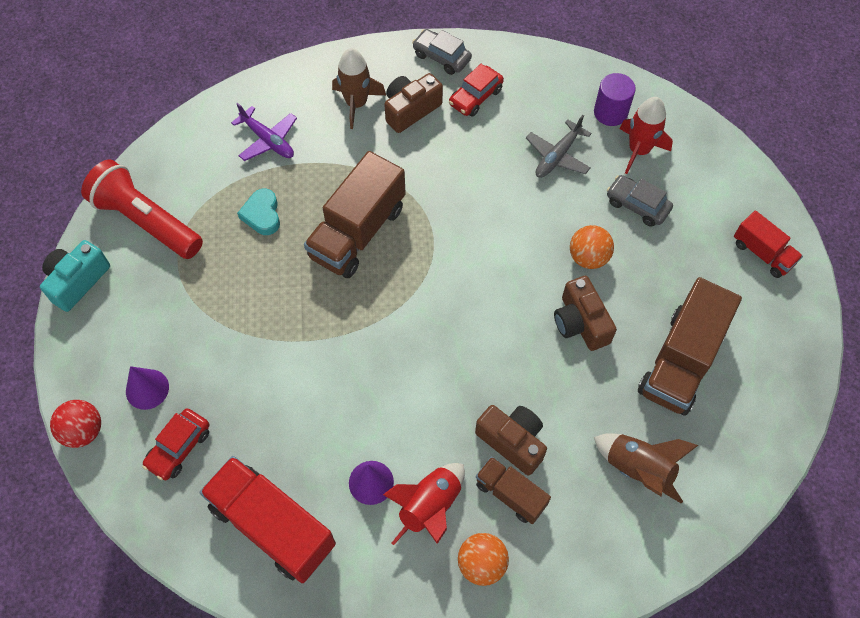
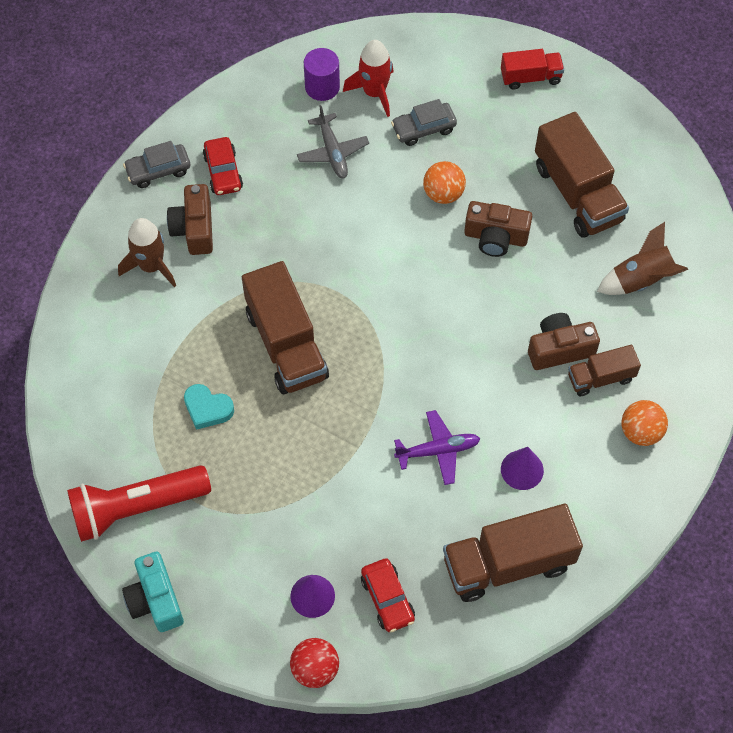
camera: 55 degrees left, 0 degrees up
(268, 140) = (131, 359): purple plane -> purple plane (438, 450)
(272, 526) = (508, 563): red truck -> brown truck
(430, 507) = (571, 440): red rocket -> none

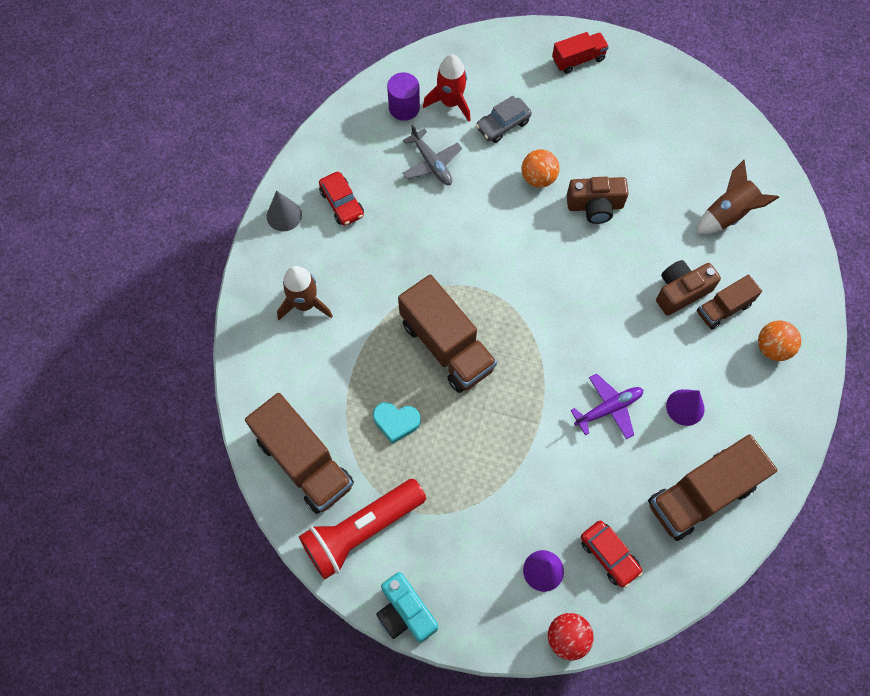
camera: 15 degrees left, 5 degrees up
(158, 170) = (284, 215): grey car -> grey cone
(194, 228) = (332, 260): brown camera -> none
(577, 193) = (650, 151): brown truck -> brown truck (304, 462)

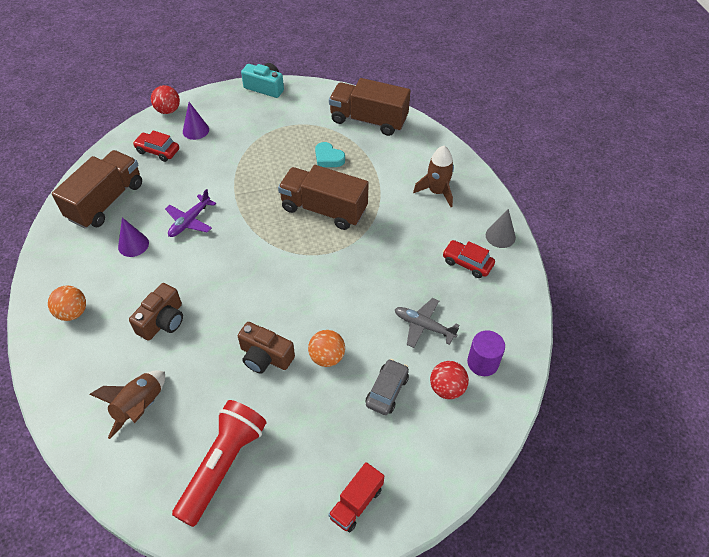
camera: 150 degrees right, 15 degrees down
(361, 530) = (312, 107): red flashlight -> red flashlight (223, 465)
(396, 422) = (328, 158): turquoise heart -> turquoise heart turned 120 degrees counterclockwise
(451, 102) = (447, 388): red rocket -> red ball
(595, 206) = (265, 356): brown camera -> brown camera turned 120 degrees counterclockwise
(723, 308) = (122, 324): brown truck -> none

